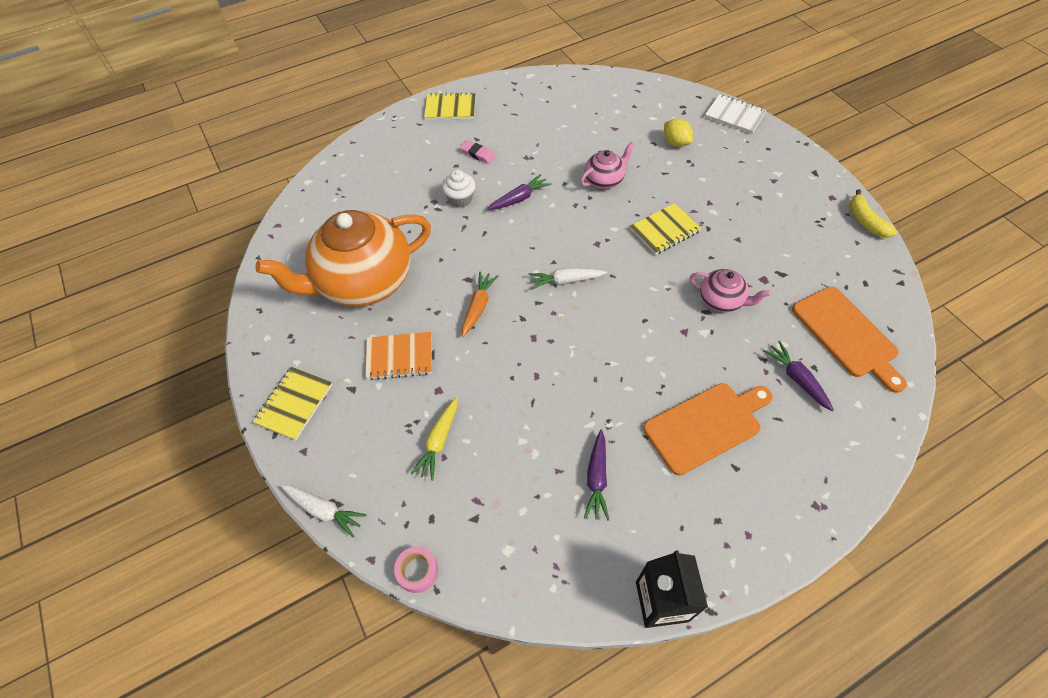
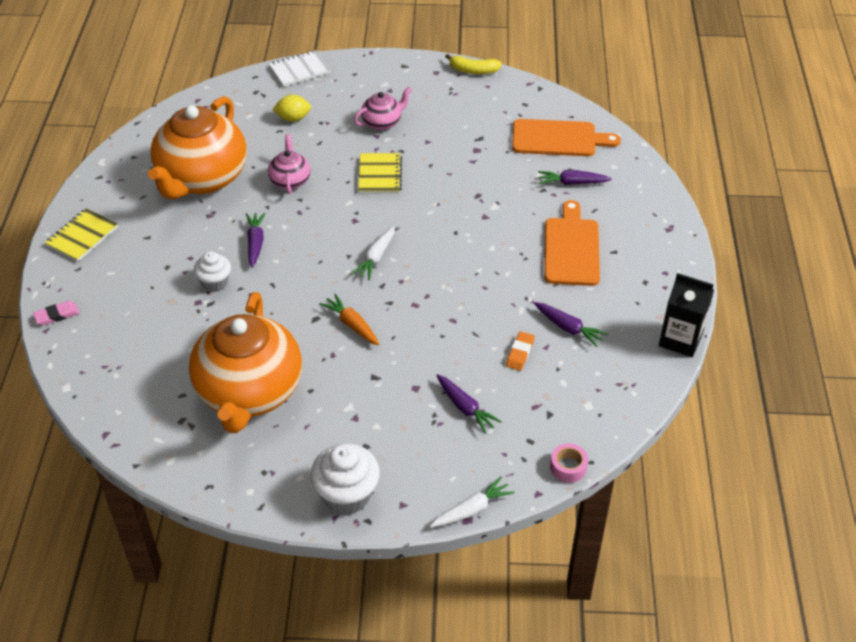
camera: 60 degrees left, 10 degrees down
(294, 404) = (346, 494): yellow notebook -> white cupcake
(399, 357) = (359, 400): orange notebook -> none
(439, 441) = (465, 408): yellow carrot -> purple carrot
(477, 154) = (169, 245): pink eraser -> pink eraser (57, 315)
(534, 452) = (520, 353): none -> orange eraser
(560, 132) = (202, 178): none -> orange teapot
(721, 300) = (475, 182): pink teapot -> pink teapot (382, 122)

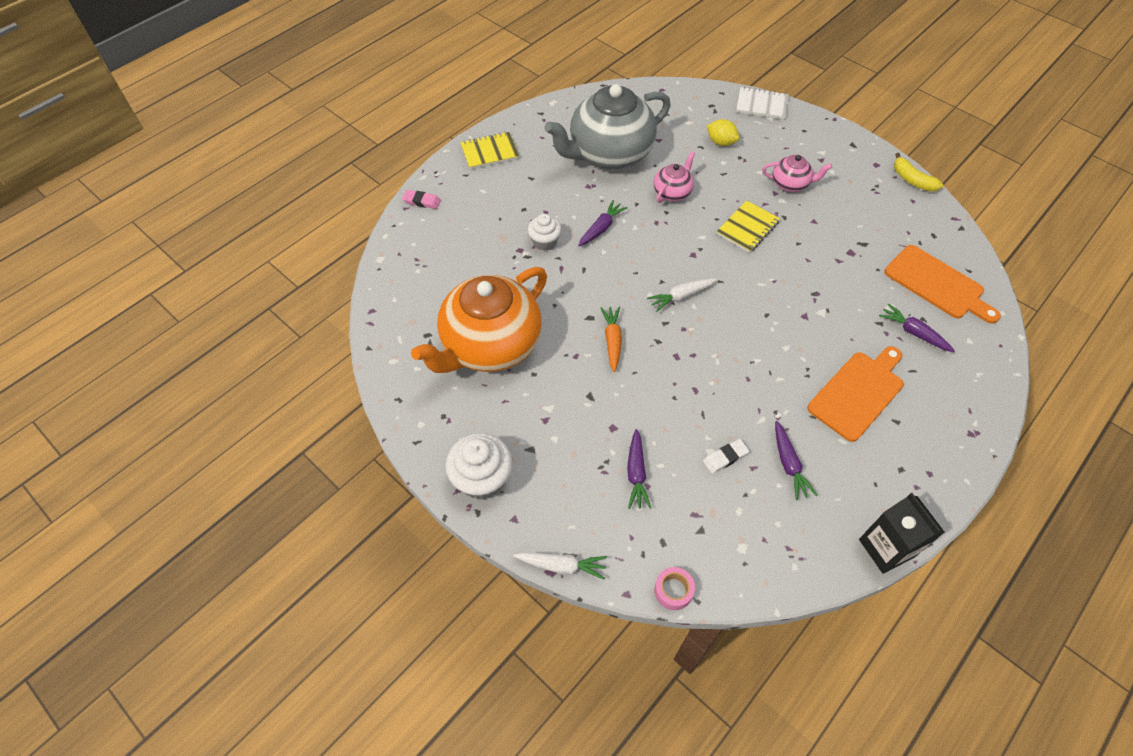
camera: 40 degrees right, 10 degrees up
(202, 178) = (609, 154): orange teapot -> grey teapot
(520, 353) = (725, 457): orange eraser -> white eraser

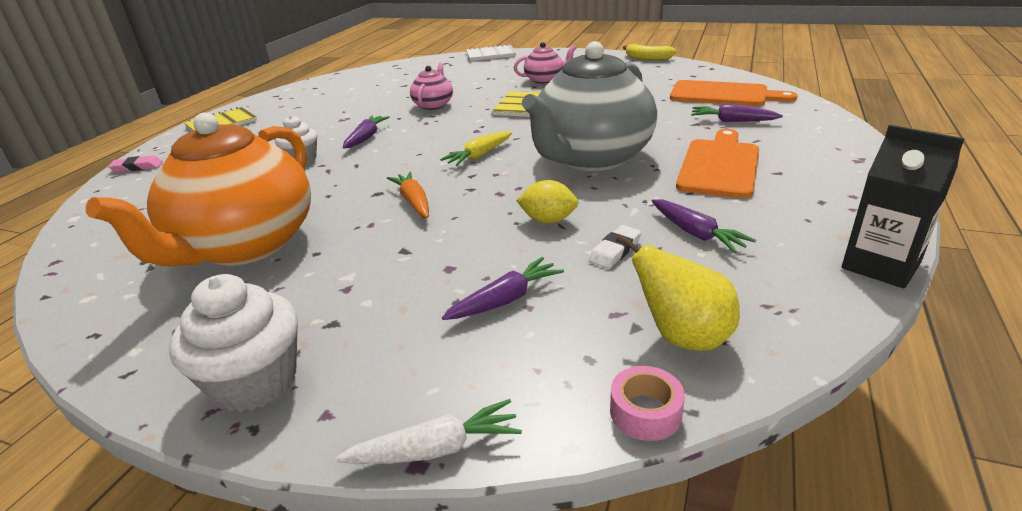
camera: 20 degrees left, 25 degrees down
(609, 154) = (357, 100): grey teapot -> grey teapot (591, 158)
(636, 473) = (505, 300): purple carrot -> purple carrot turned 105 degrees counterclockwise
(681, 296) = (479, 155): white carrot -> yellow carrot
(720, 142) = (465, 75): yellow lemon -> yellow lemon (548, 220)
(723, 549) = (682, 336): none -> yellow pear

